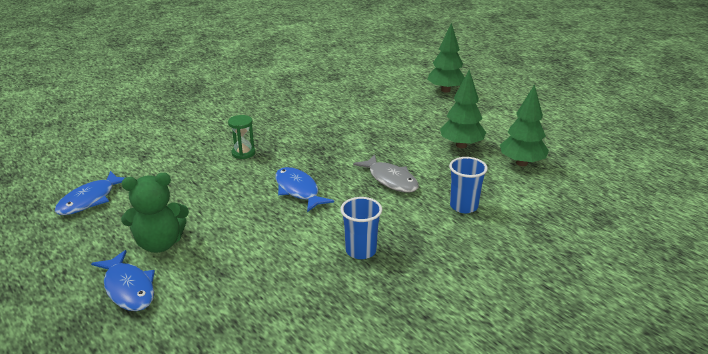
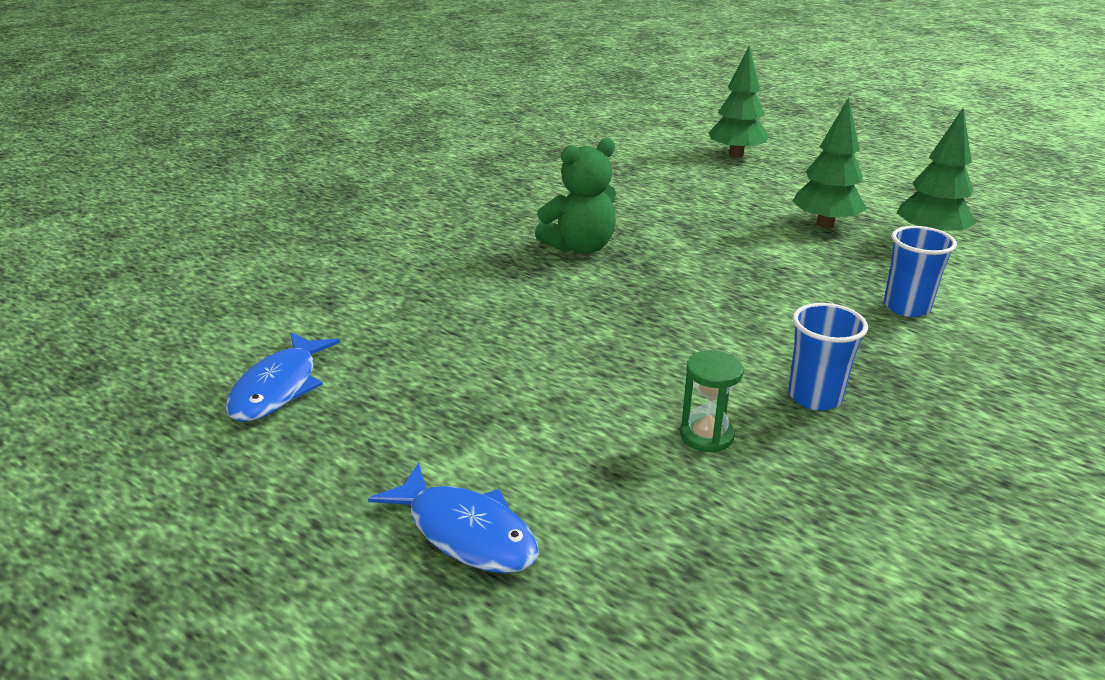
camera: 15 degrees left, 0 degrees up
(160, 244) = (466, 442): green teddy bear -> green teddy bear (580, 247)
(243, 153) = (500, 276): green hourglass -> green hourglass (706, 435)
(298, 190) = (636, 320): blue fish -> none
(390, 180) = (766, 284): grey fish -> none

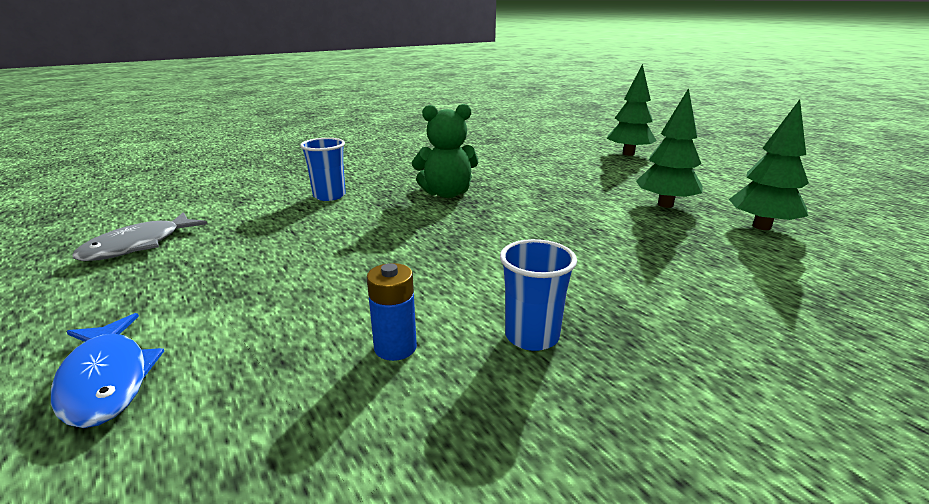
camera: 20 degrees right, 5 degrees down
(279, 388) = (138, 245): blue fish -> grey fish
(706, 435) = (395, 347): green hourglass -> blue battery
(906, 307) = (694, 277): blue cup -> blue cup (329, 196)

